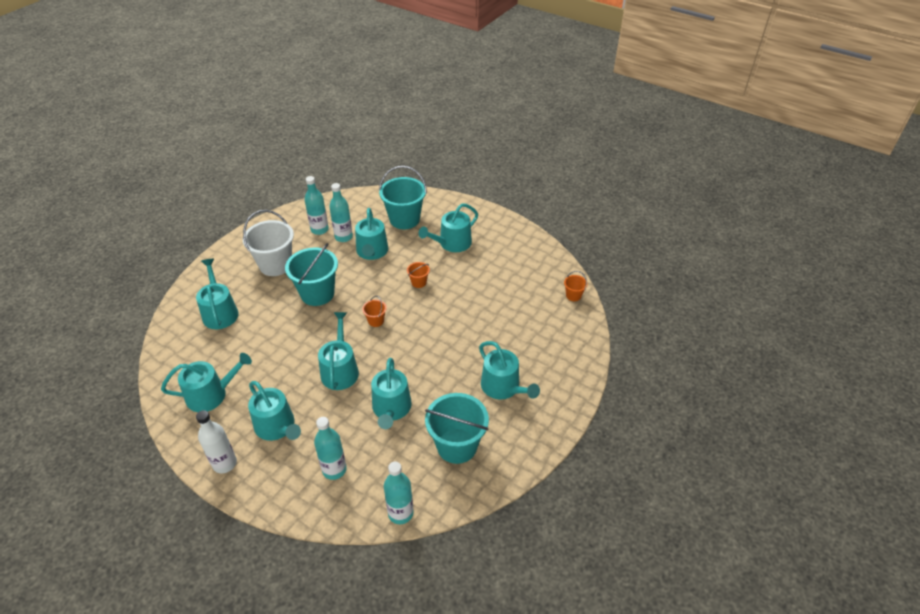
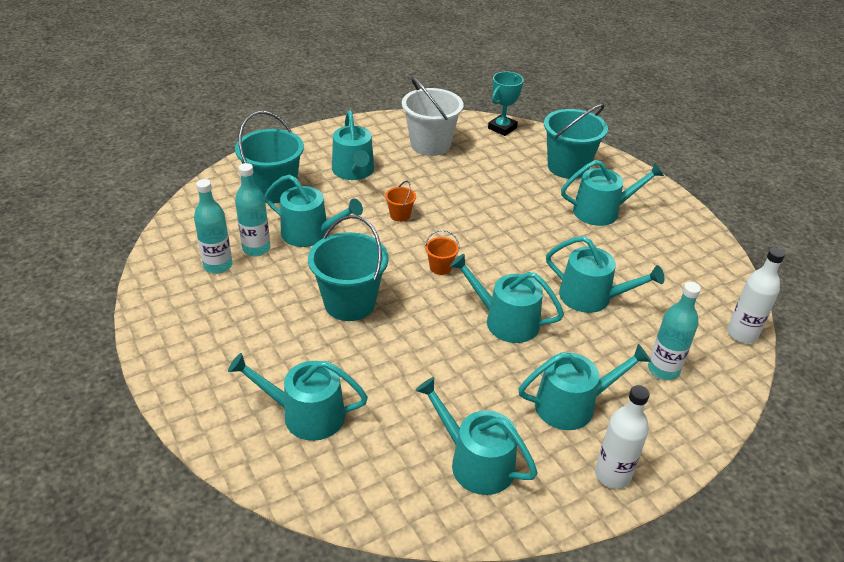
camera: 65 degrees left, 5 degrees down
(211, 394) = (475, 462): turquoise watering can -> turquoise watering can turned 60 degrees counterclockwise
(275, 265) = (252, 328): white bucket -> white bucket (430, 145)
(400, 513) = (742, 334): turquoise bottle -> white bottle
(457, 446) = (666, 267): turquoise bucket -> turquoise bucket (568, 167)
(573, 295) = (502, 128): orange bucket -> turquoise trophy

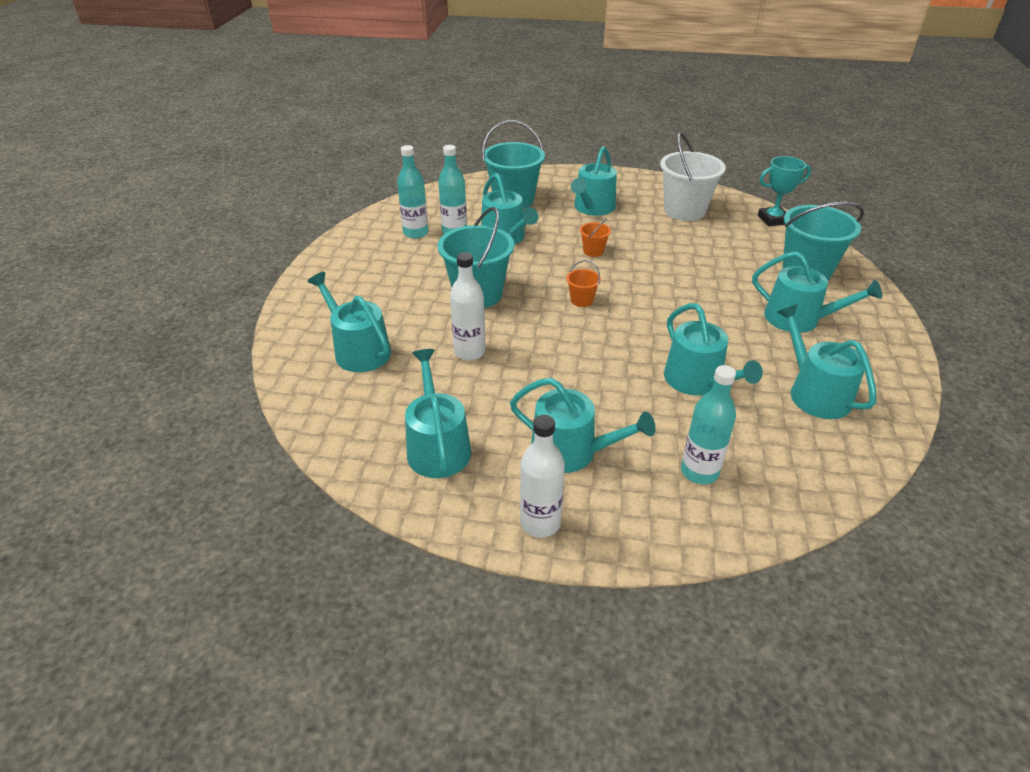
camera: 40 degrees right, 0 degrees up
(505, 321) = (590, 362): turquoise watering can -> turquoise watering can (814, 392)
(742, 334) = (833, 487): white bottle -> white bottle (469, 352)

